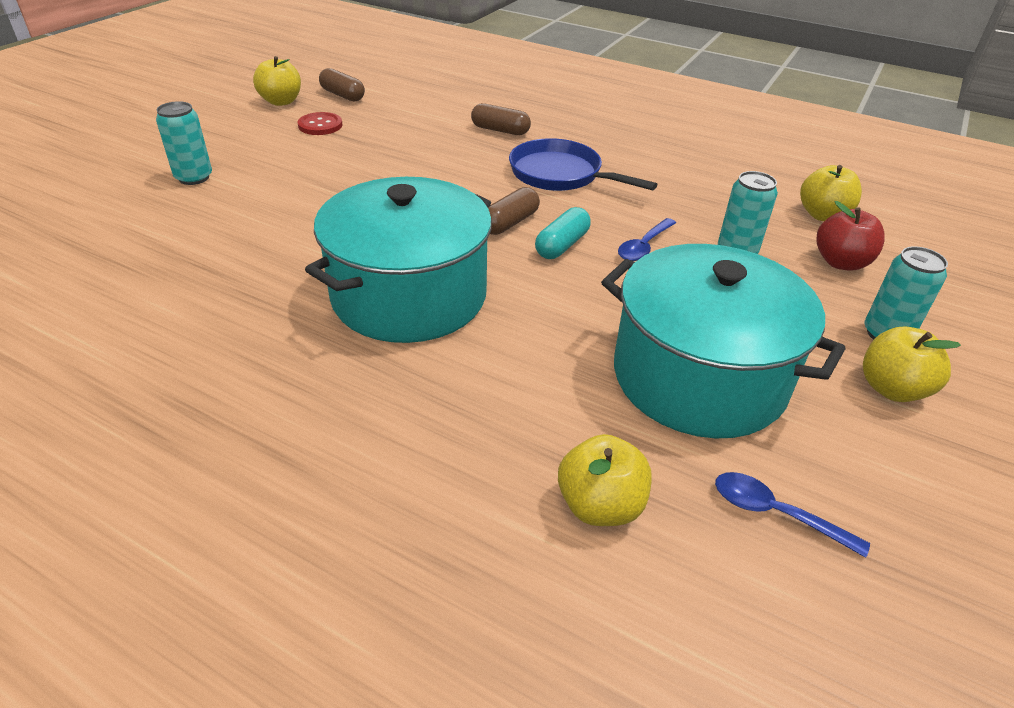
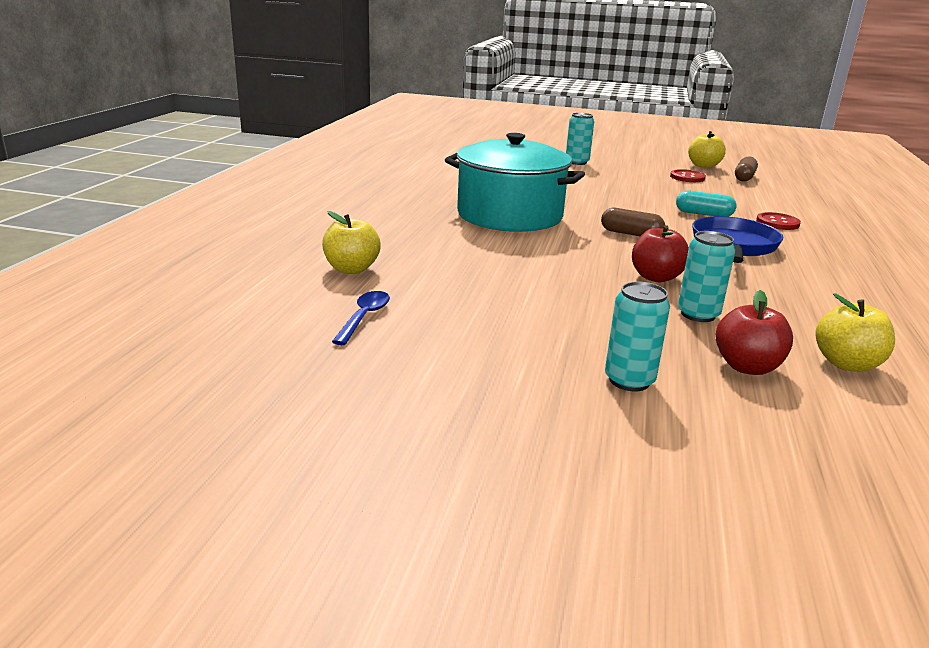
camera: 75 degrees right, 15 degrees down
(500, 130) = (777, 223): brown capsule -> red button
(562, 245) = (620, 250): turquoise capsule -> turquoise capsule (703, 214)
(644, 246) = (656, 277): blue spoon -> red apple
(699, 377) = (493, 296): turquoise pot -> none
(892, 389) = (539, 375): yellow apple -> none

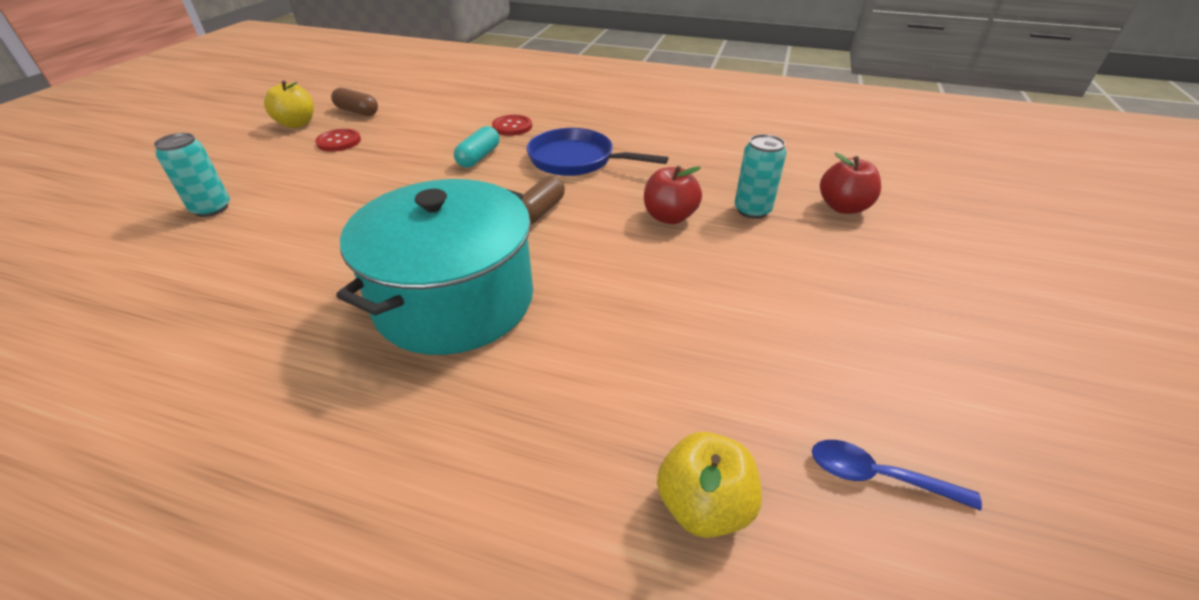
camera: 85 degrees left, 15 degrees up
(629, 380) = (905, 268): turquoise can -> none
(846, 364) = (813, 167): yellow apple -> none

